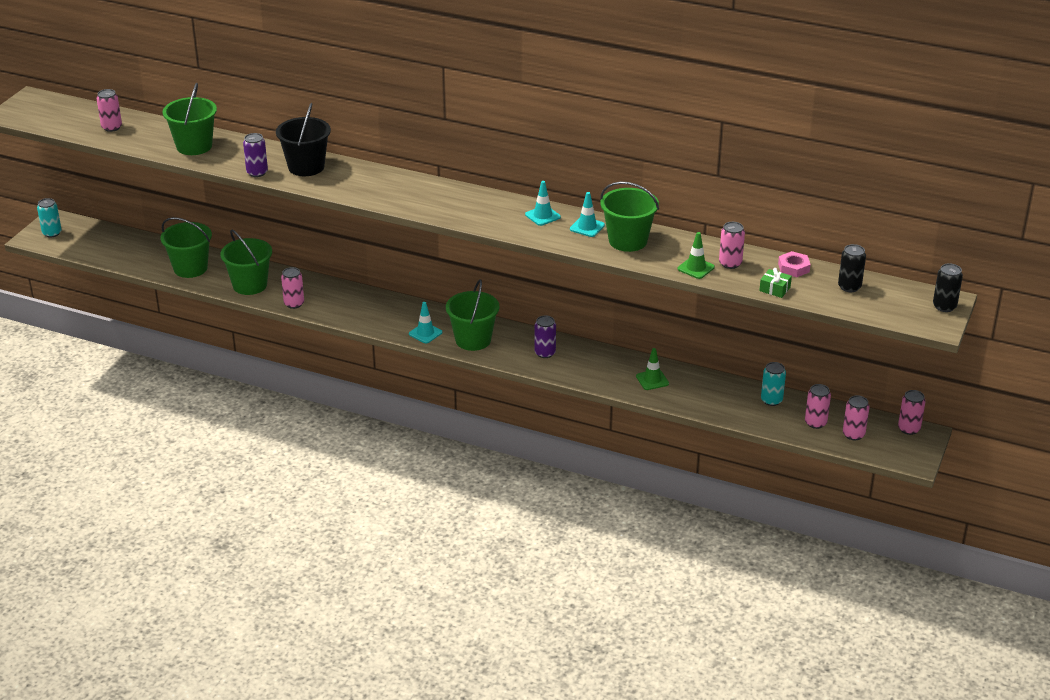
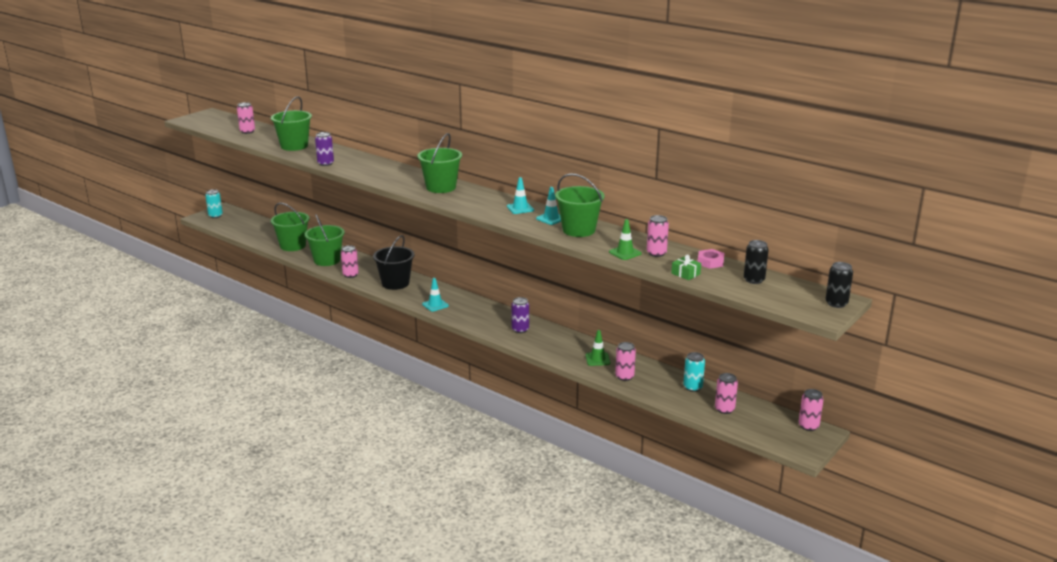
camera: 15 degrees right, 10 degrees down
(306, 167) = (363, 164): black bucket -> black bucket (395, 283)
(473, 340) = (469, 314): green bucket -> green bucket (441, 187)
(853, 434) = (755, 423): pink can -> pink can (624, 377)

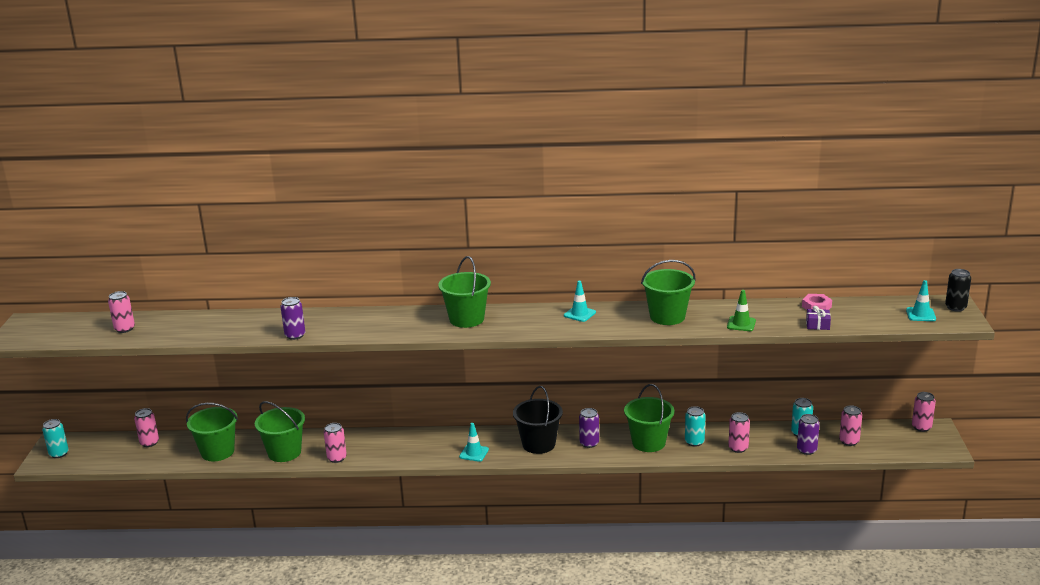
camera: 35 degrees left, 0 degrees up
(294, 146) = (218, 327): green bucket -> green bucket (648, 442)
(395, 283) = (399, 447): black bucket -> black bucket (538, 444)
(551, 218) = (624, 314): turquoise traffic cone -> turquoise traffic cone (920, 314)
(597, 359) = (694, 442): green traffic cone -> turquoise can
(656, 253) = (765, 314): pink can -> pink can (149, 443)
(678, 400) = (806, 450): none -> purple can
(685, 274) = (817, 325): green gift -> purple gift
(754, 280) = (872, 310): black can -> none

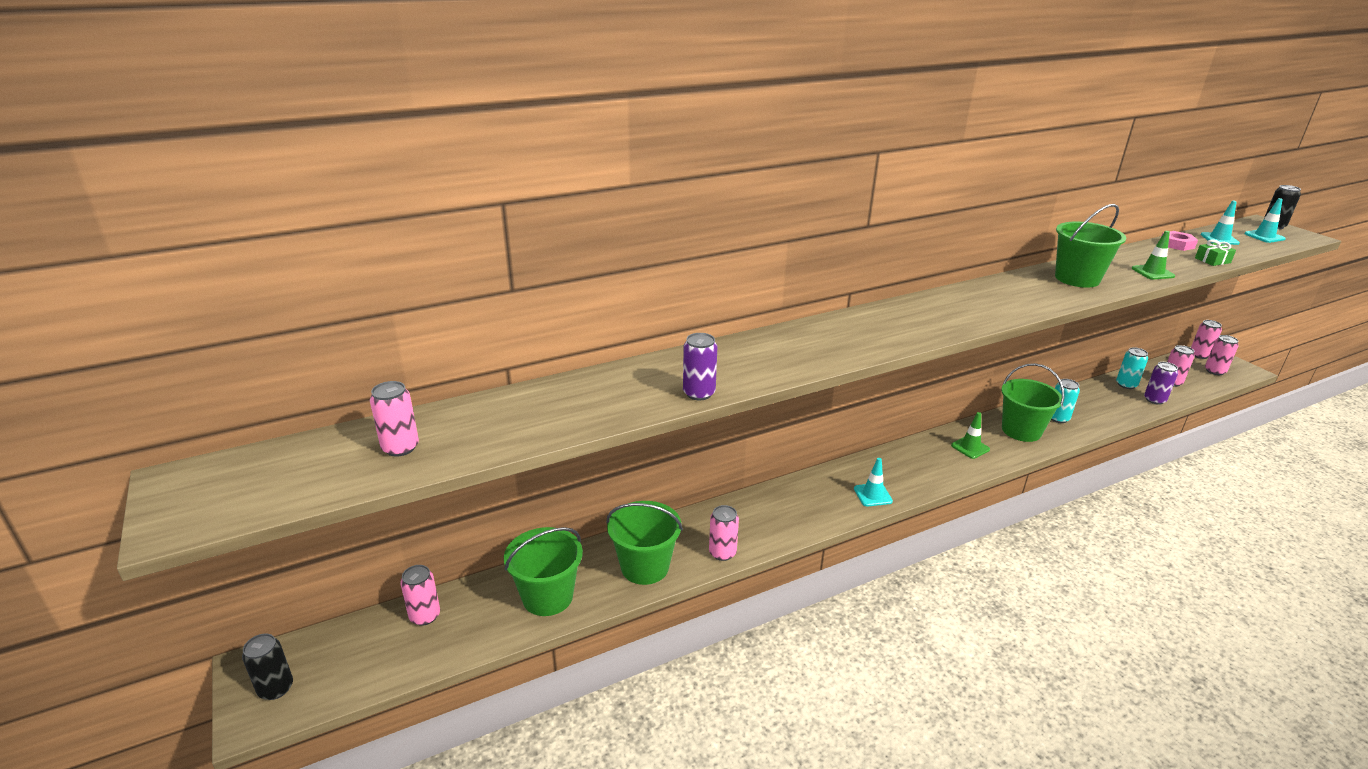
camera: 30 degrees left, 5 degrees up
(59, 454) = (276, 688): turquoise can -> black can
(466, 319) = (884, 323): green bucket -> none
(538, 444) = (924, 463): black bucket -> none
(579, 314) = (991, 293): turquoise traffic cone -> turquoise traffic cone (1219, 239)
(589, 443) = (970, 447): purple can -> green traffic cone
(738, 448) = (1101, 414): pink can -> pink can (1214, 371)
(817, 325) = (1212, 260): purple gift -> green gift

